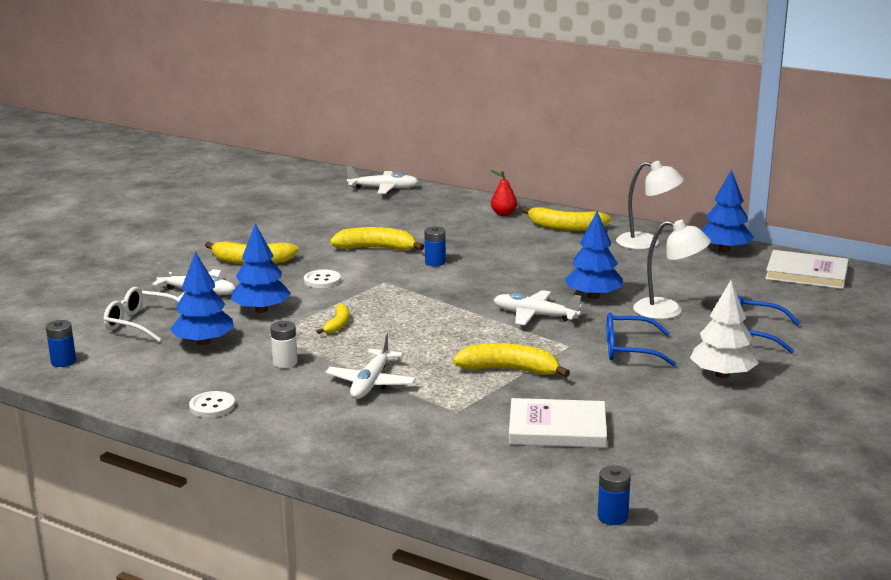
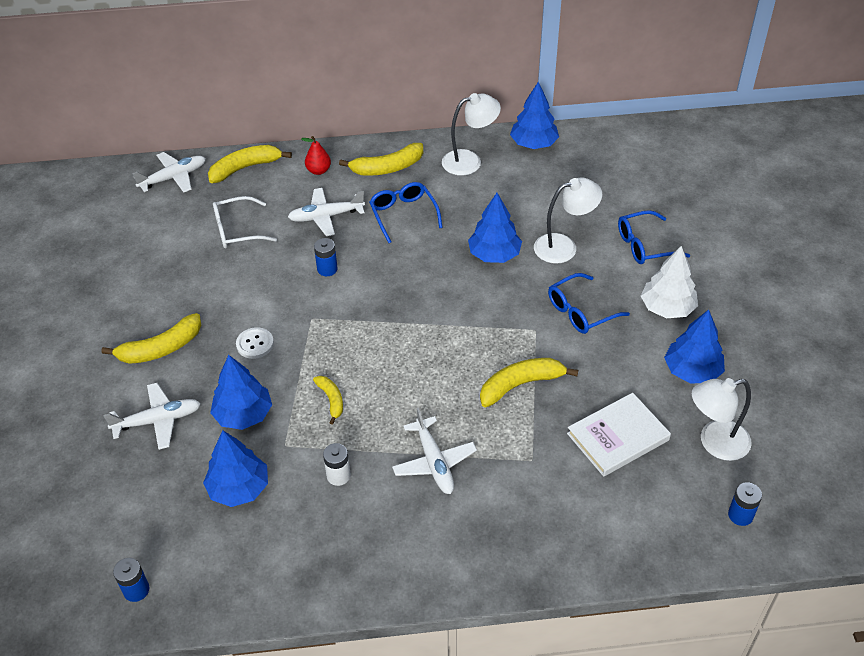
camera: 35 degrees left, 25 degrees up
(141, 323) = (151, 494): white glasses -> white glasses (237, 230)
(212, 406) = (337, 569): white button -> none
(376, 248) = (257, 273): yellow banana -> yellow banana (245, 168)
(535, 315) = (474, 303): white plane -> white plane (326, 216)
(542, 254) = (403, 215): none -> blue glasses
(651, 466) = (714, 443): none -> white lamp
(692, 418) = (692, 371): none -> blue tree
(806, 273) = (615, 149): white book -> none

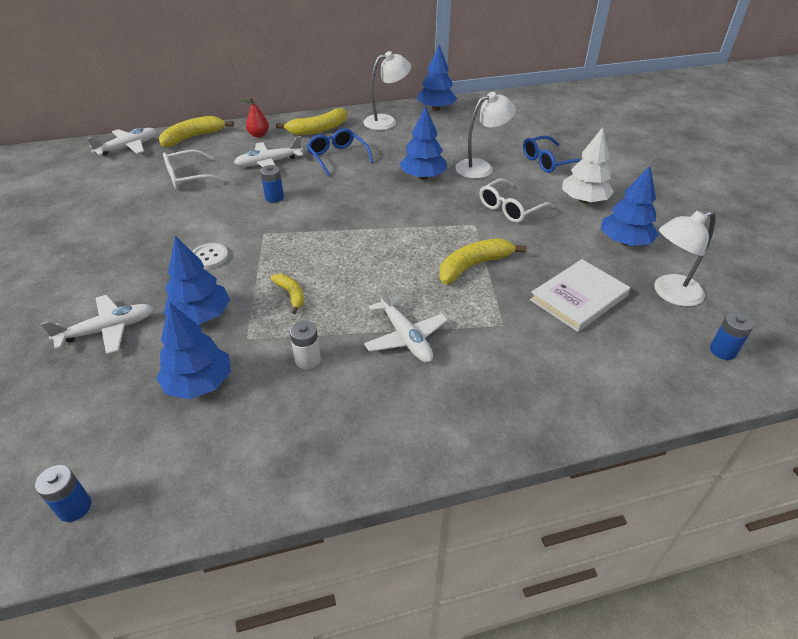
camera: 10 degrees left, 5 degrees down
(161, 348) = (113, 269): yellow banana -> none
(580, 311) = (510, 208): blue glasses -> white glasses

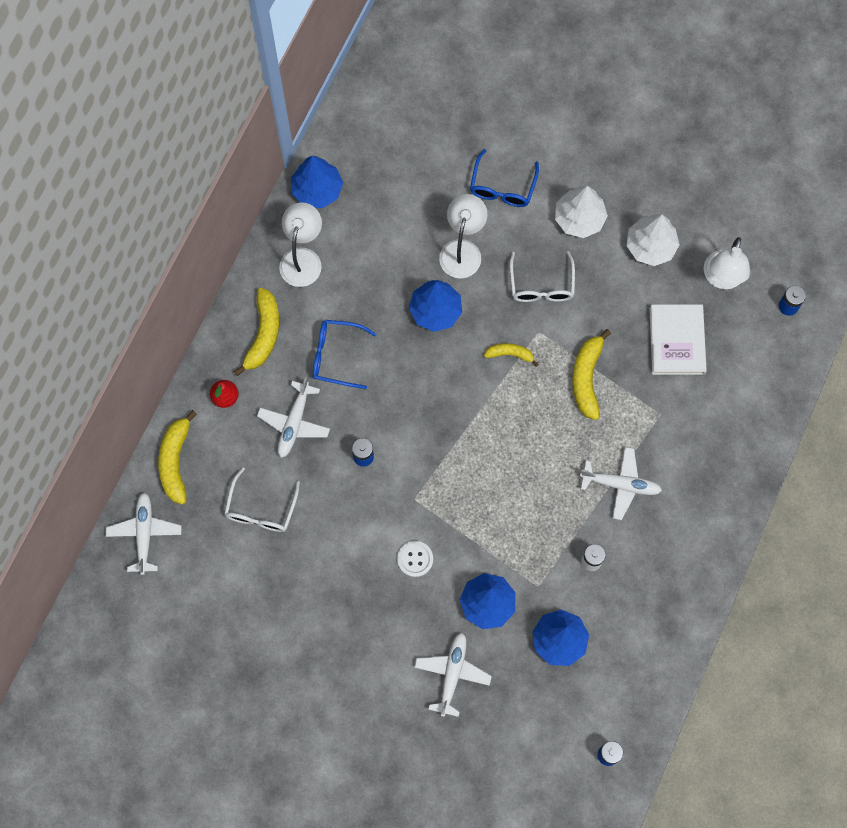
camera: 50 degrees left, 30 degrees up
(291, 295) = (514, 528): yellow banana -> yellow banana (510, 354)
(624, 242) = (650, 246): blue tree -> white tree

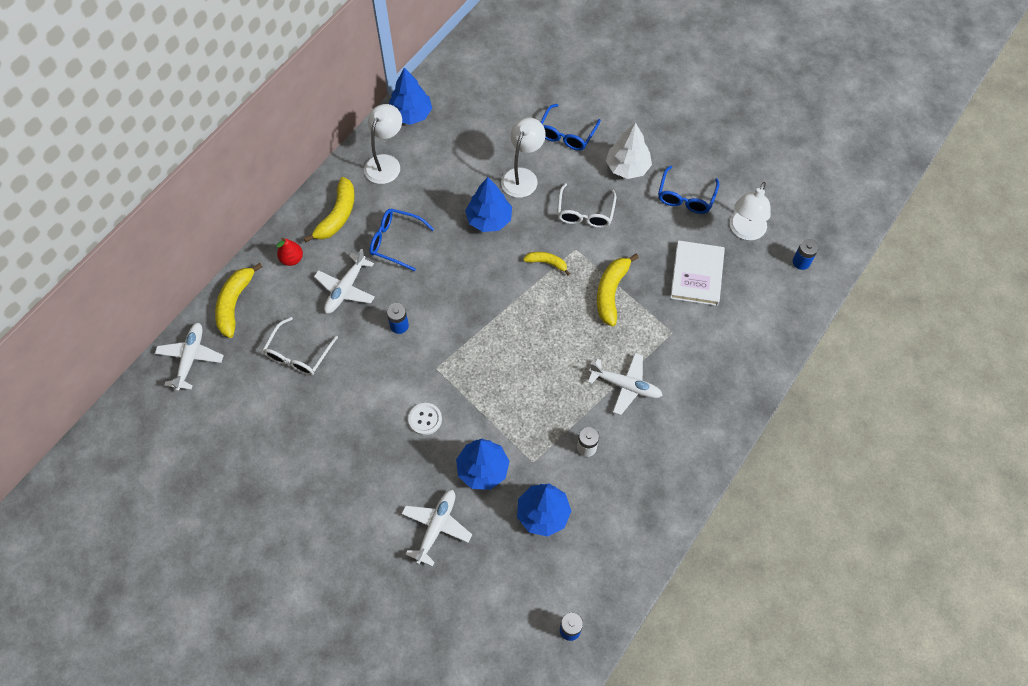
camera: 10 degrees right, 10 degrees down
(650, 246) = (686, 197): white tree -> blue glasses

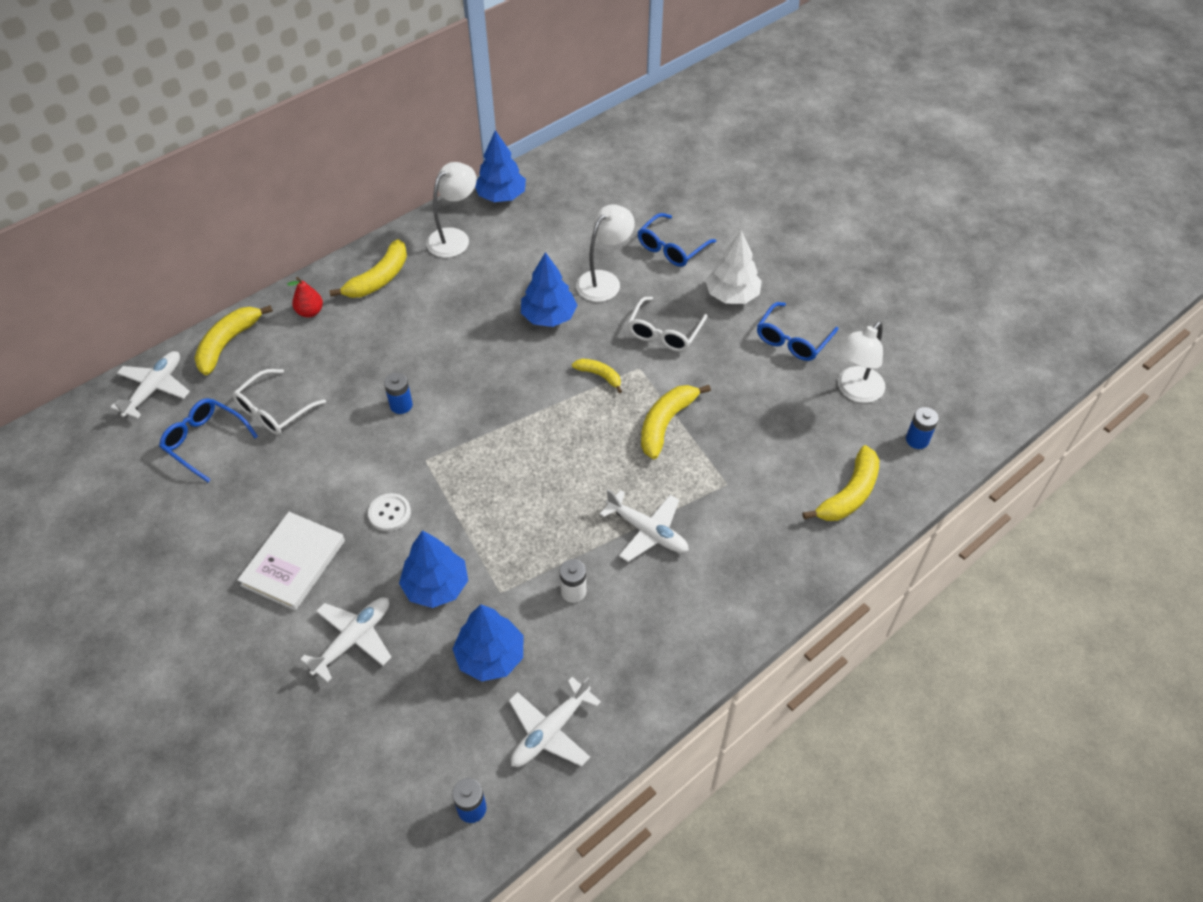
camera: 15 degrees right, 10 degrees down
(345, 289) = (356, 354): white plane -> white plane (550, 731)
(395, 241) = (433, 318): blue glasses -> blue glasses (205, 441)
(696, 275) = (779, 426): white book -> white book (293, 563)
(764, 319) = (849, 494): none -> yellow banana

